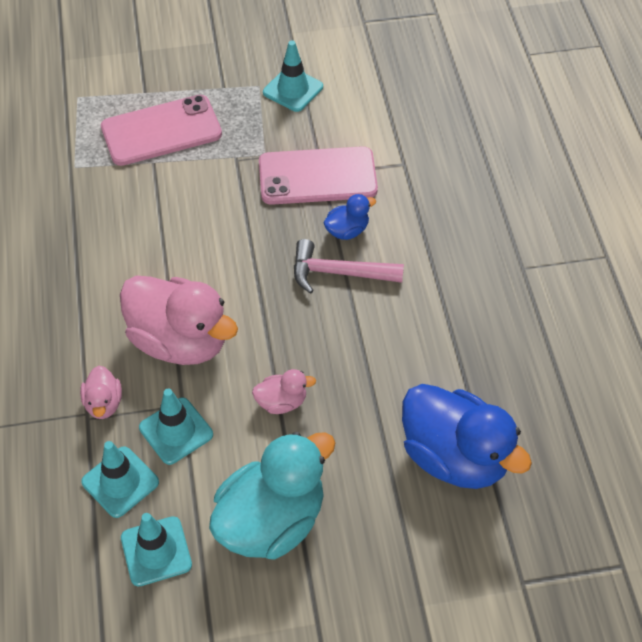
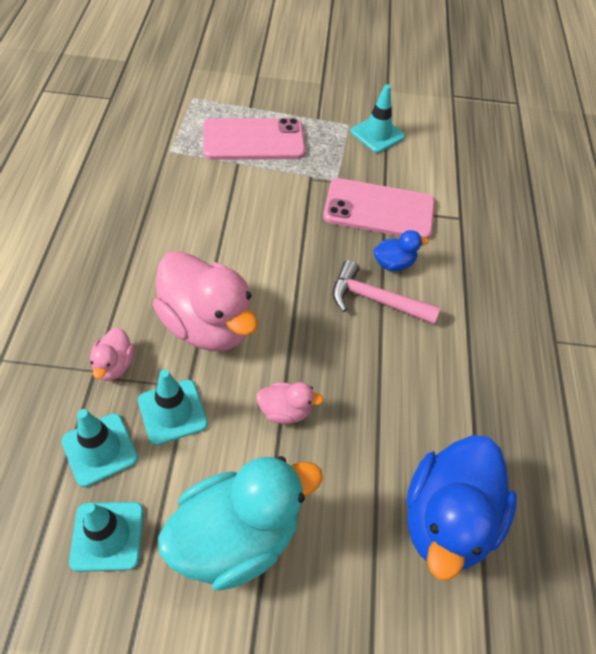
camera: 10 degrees right, 0 degrees up
(455, 457) = (447, 520): blue duck -> blue duck turned 60 degrees clockwise

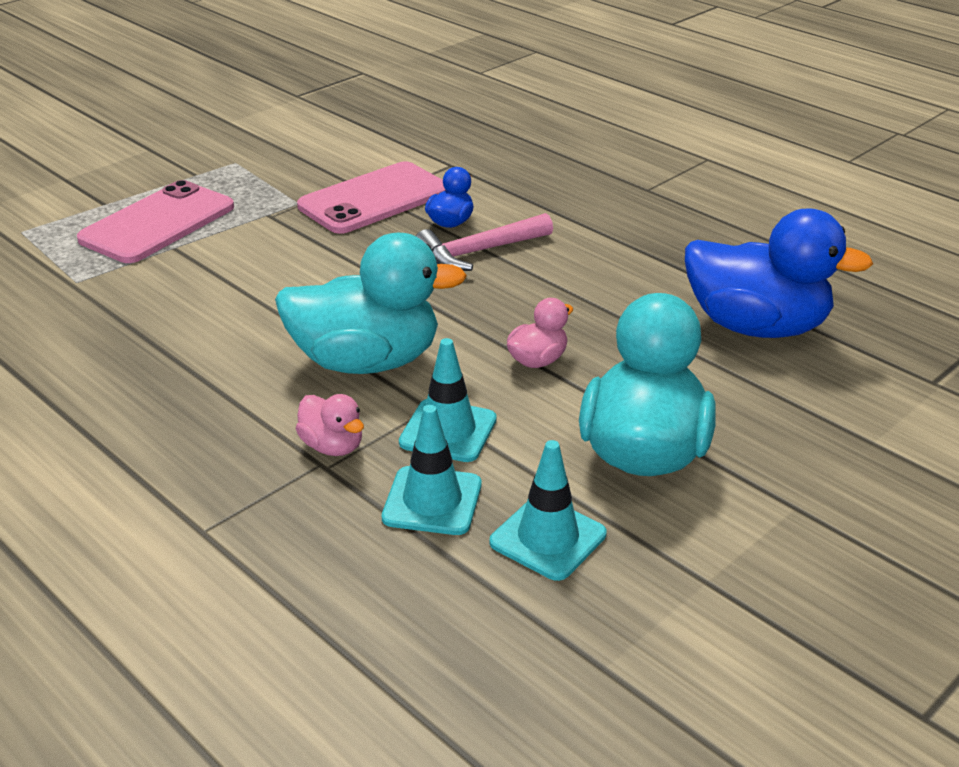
camera: 45 degrees left, 20 degrees down
(207, 325) = (367, 361): pink duck -> turquoise duck
(377, 134) = (276, 154): turquoise traffic cone -> none
(447, 520) = (756, 327): blue duck -> blue duck turned 45 degrees counterclockwise

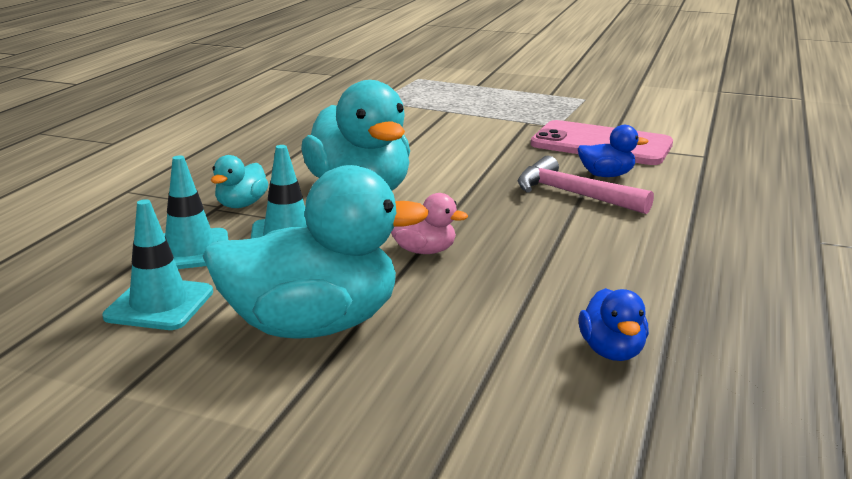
camera: 65 degrees right, 10 degrees down
(158, 223) = (471, 101): pink phone -> none
(332, 446) = (241, 204): pink duck -> turquoise duck
(756, 327) = (612, 351): blue duck -> blue duck, size x0.46

